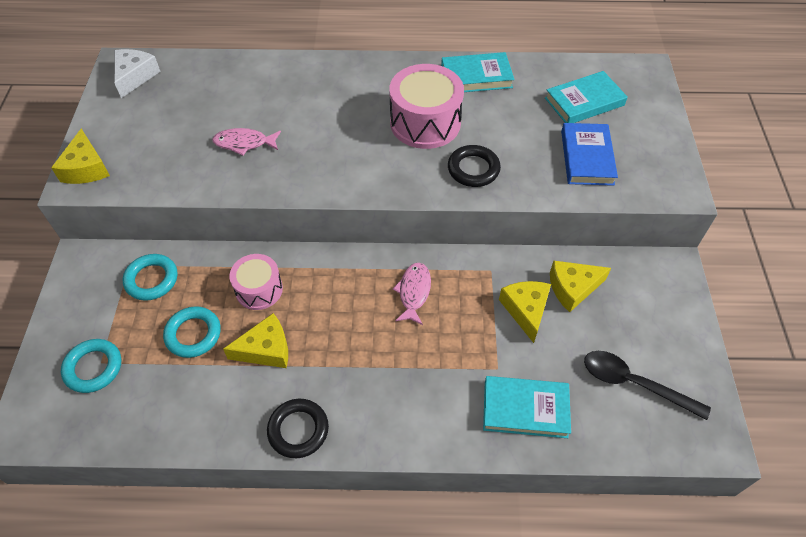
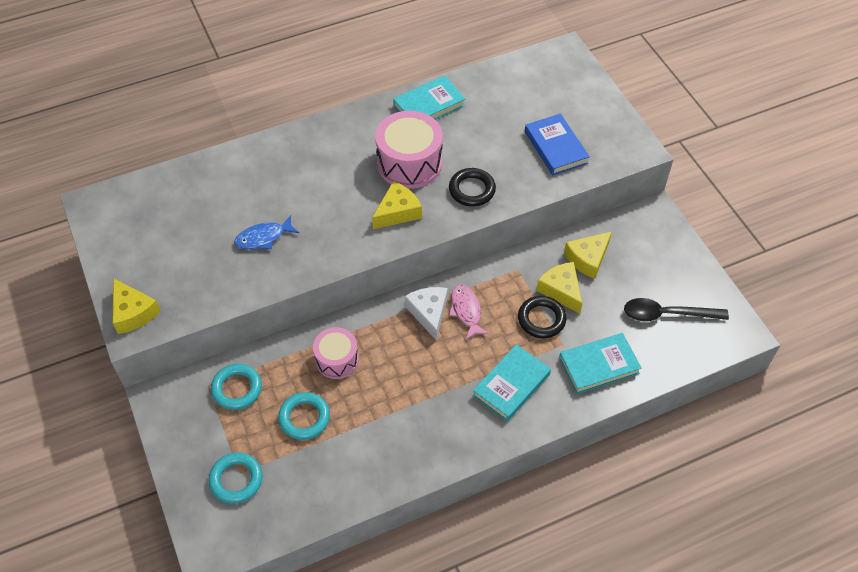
camera: 25 degrees left, 0 degrees up
(135, 76) = (116, 212): white cheese -> white cheese (429, 313)
(244, 143) = (263, 237): pink fish -> blue fish
(266, 349) = (373, 404): yellow cheese -> yellow cheese (397, 212)
(298, 430) = (437, 454): black ring -> black ring (541, 319)
(584, 101) = (529, 98): turquoise book -> turquoise book (511, 385)

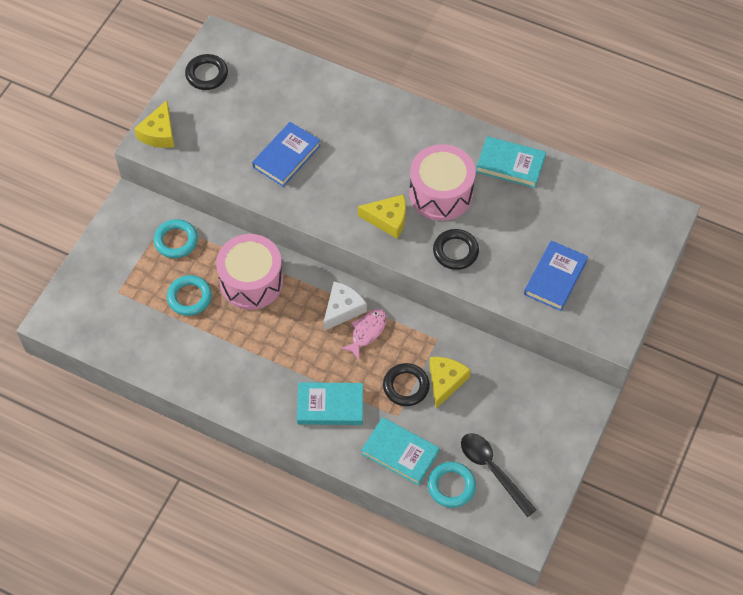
camera: 50 degrees right, 5 degrees up
(116, 237) = (207, 74): none -> black ring
(236, 480) = (111, 294): turquoise ring -> turquoise ring (451, 486)
(263, 237) = (287, 156): blue fish -> blue book
(337, 359) = (251, 281): pink drum -> pink drum, size x1.63
(587, 259) = (493, 380): yellow cheese -> none

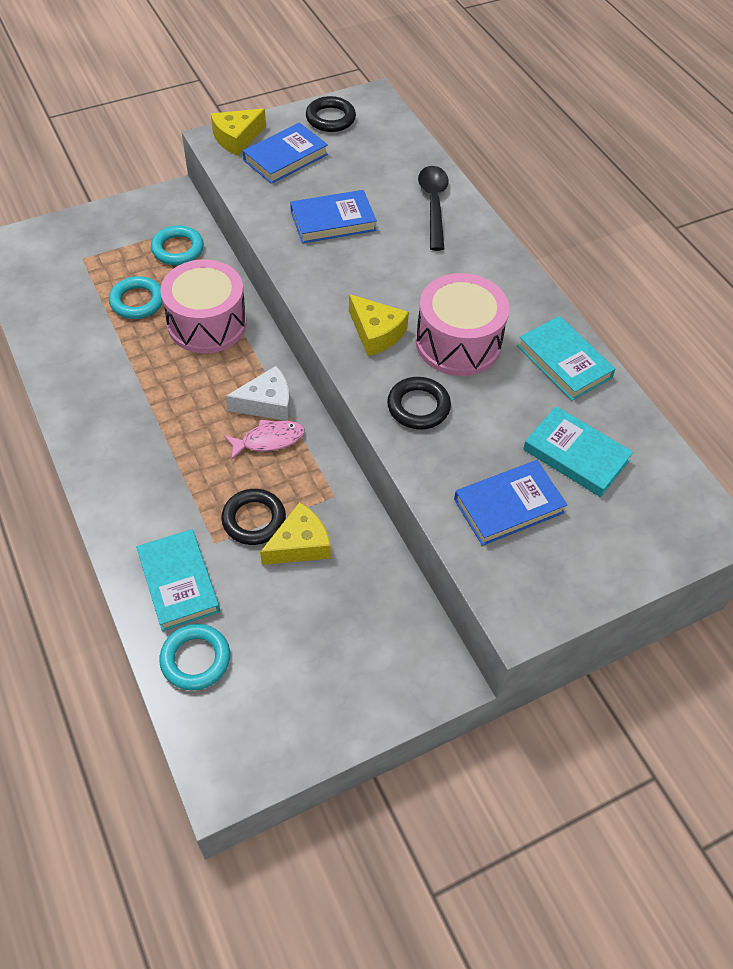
camera: 35 degrees right, 5 degrees down
(208, 127) = (285, 157): none -> blue book
(330, 405) = (159, 484): turquoise book -> turquoise book (576, 455)
(492, 470) = (257, 676): black spoon -> black spoon (433, 205)

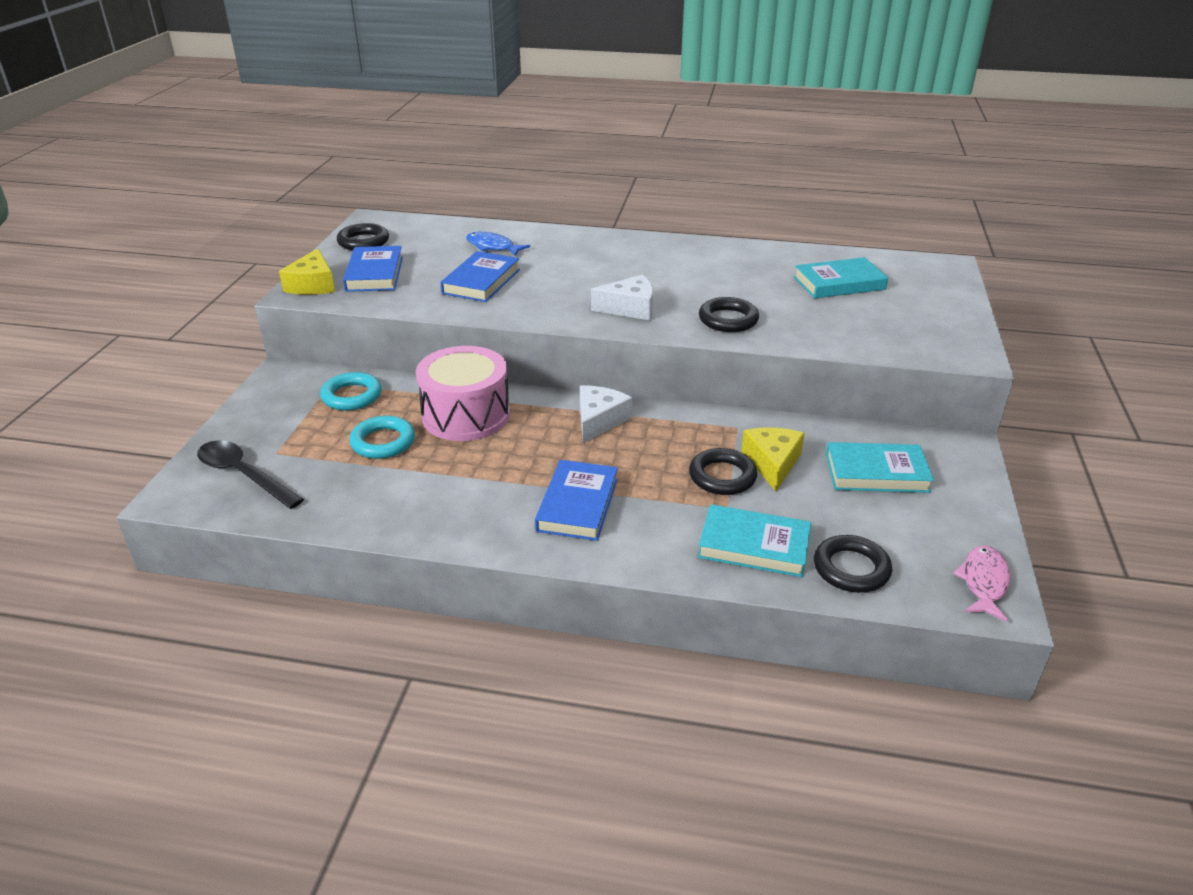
camera: 50 degrees left, 20 degrees down
(195, 659) = (851, 569): turquoise ring -> black ring
(269, 440) = (641, 435): pink fish -> pink fish (983, 582)
(376, 333) = (630, 308): yellow cheese -> white cheese
(399, 192) = (492, 247): none -> blue fish
(433, 205) = (527, 241): black spoon -> black spoon (243, 475)
(458, 343) = (682, 283): pink drum -> none
(508, 506) = (862, 322): blue book -> blue book (578, 505)
(564, 362) = (748, 256): turquoise book -> turquoise book (876, 473)

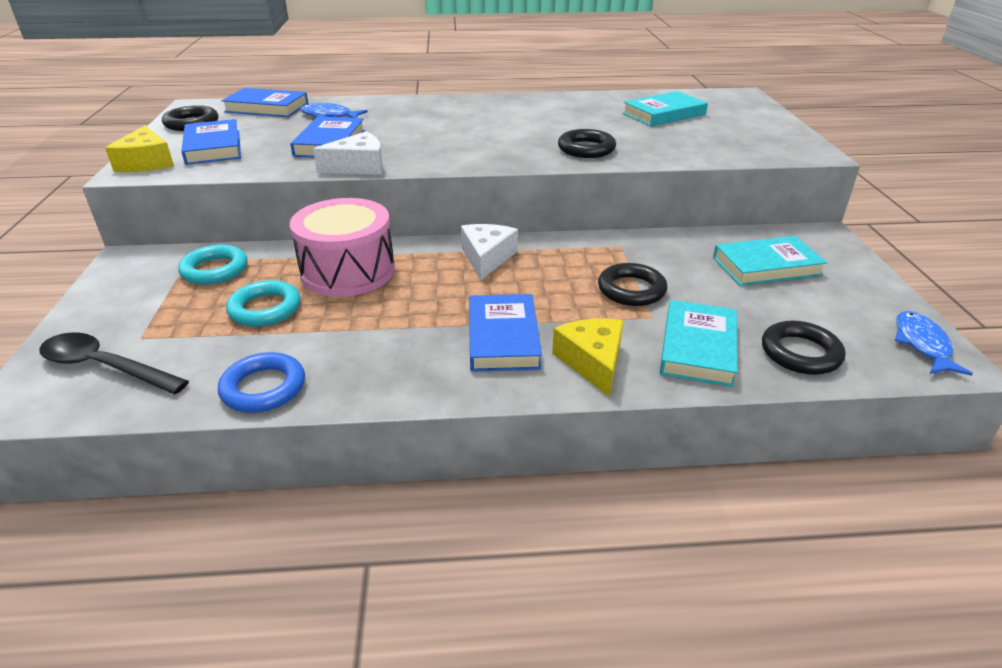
camera: 15 degrees left, 0 degrees up
(360, 515) = (263, 388): none -> blue ring
(437, 229) = (267, 108): none -> blue book
(630, 308) = (489, 149): white cheese -> white cheese (358, 166)
(754, 546) = (698, 347): turquoise book -> turquoise book turned 75 degrees counterclockwise
(772, 463) = (670, 271): yellow cheese -> yellow cheese (592, 362)
(983, 582) = (922, 344): pink fish -> blue fish

